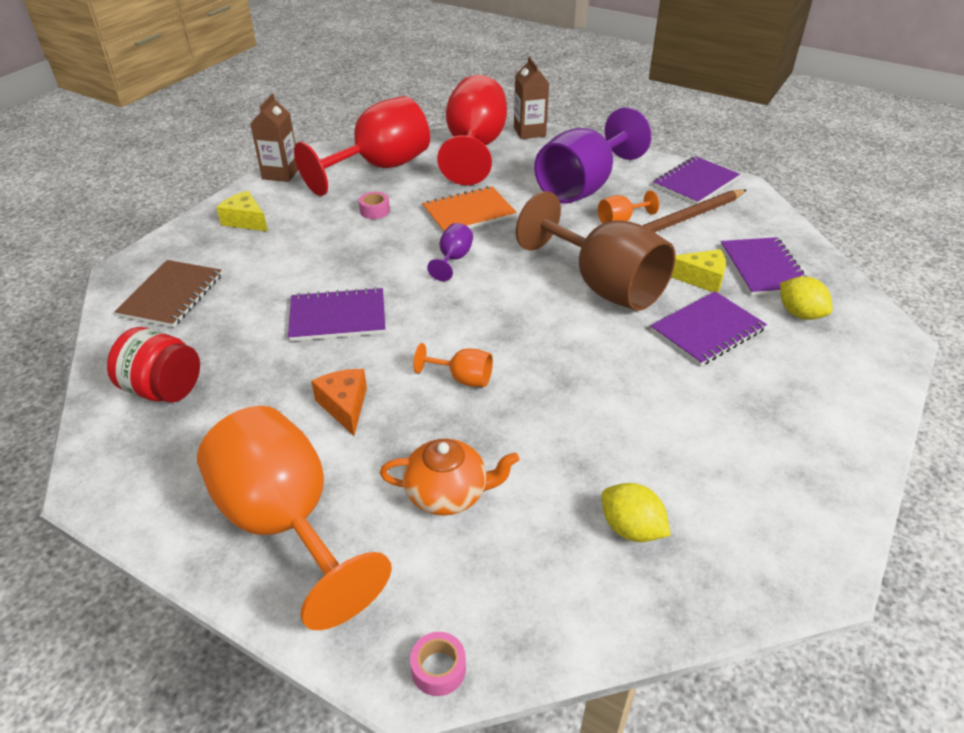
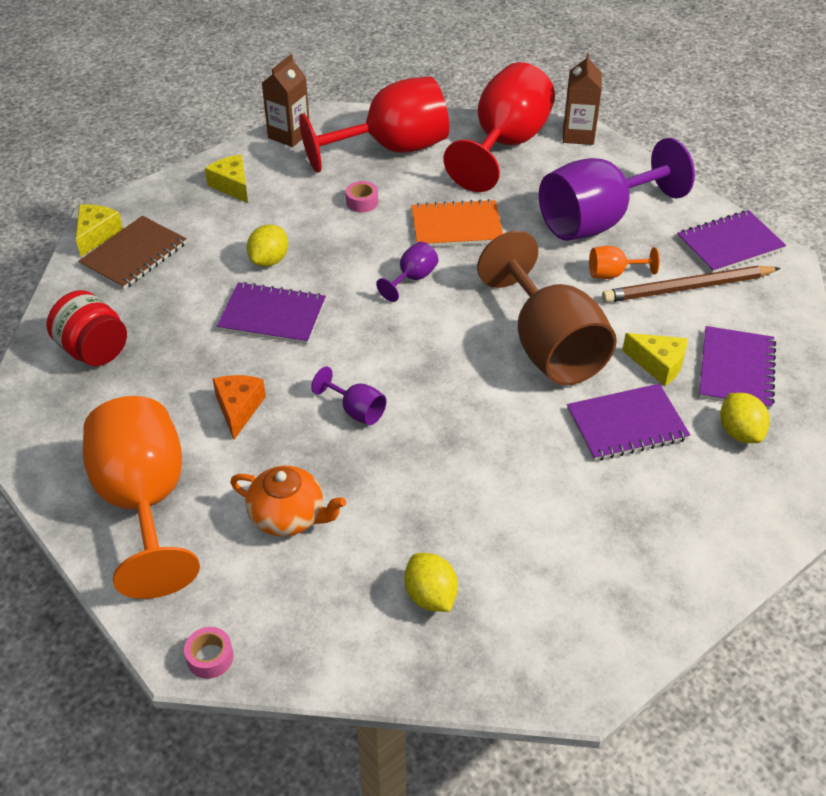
camera: 20 degrees right, 5 degrees up
(124, 286) = (97, 235): none -> yellow cheese
(311, 272) = (269, 260): none -> yellow lemon
(463, 378) = (356, 411): orange goblet -> purple goblet

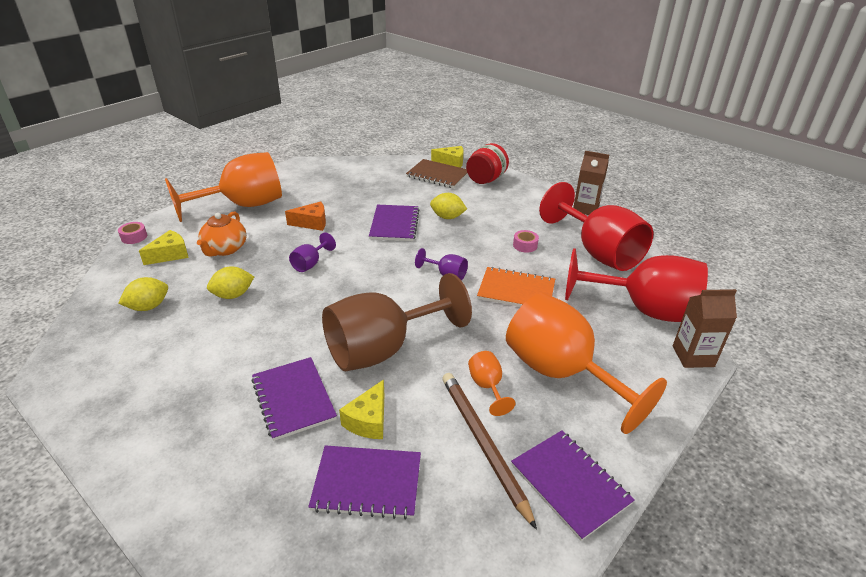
camera: 80 degrees right, 10 degrees down
(93, 350) = (356, 176): red jar -> red jar (486, 179)
(232, 185) = (517, 196): yellow cheese -> yellow cheese (170, 255)
(456, 226) = (516, 291): orange notebook -> orange notebook turned 60 degrees counterclockwise
(597, 221) = (561, 373): purple goblet -> orange goblet
(739, 432) = (280, 483): yellow lemon -> yellow lemon (233, 295)

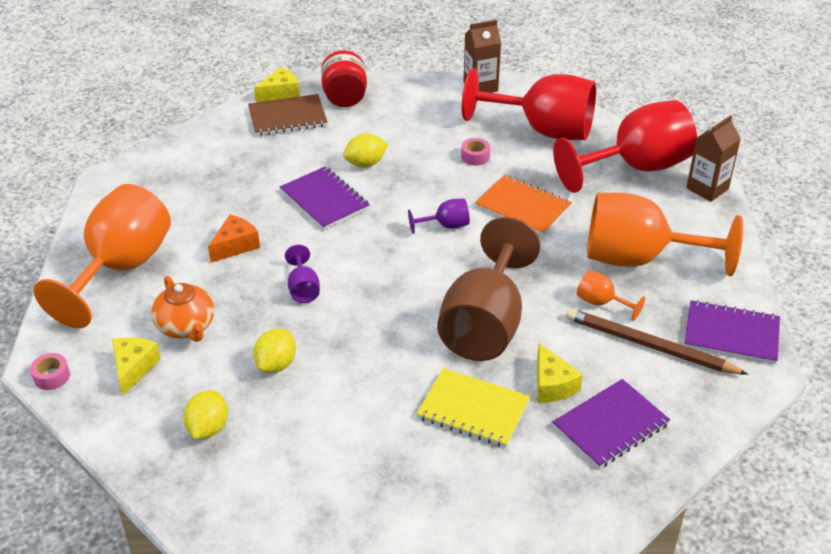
camera: 40 degrees left, 5 degrees up
(293, 399) = (473, 410): purple notebook -> yellow notebook
(516, 291) = (523, 207): orange notebook -> orange notebook turned 60 degrees clockwise

